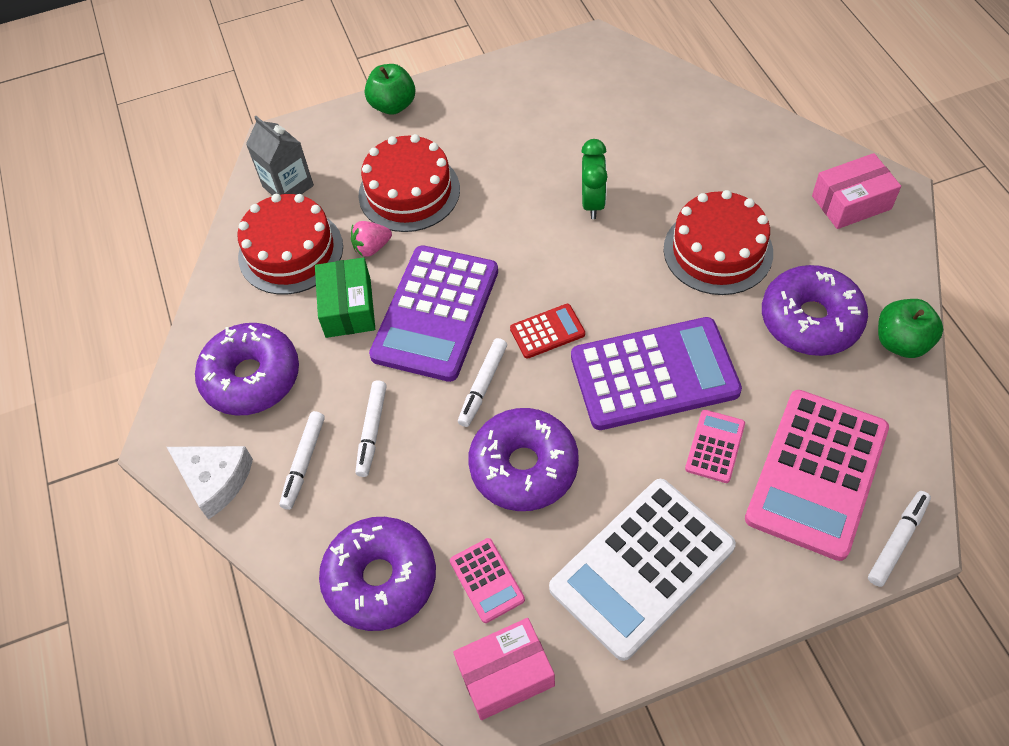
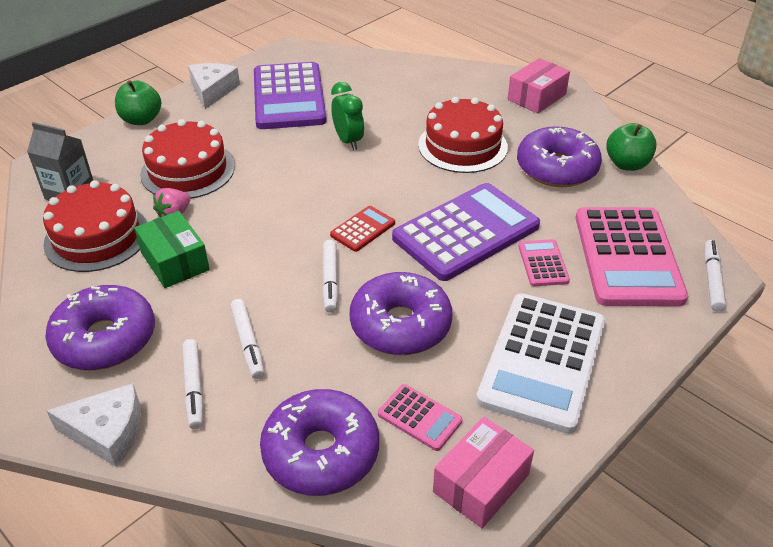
camera: 30 degrees left, 15 degrees down
(435, 313) = (258, 243): purple calculator -> purple calculator (288, 97)
(482, 83) = (212, 90): none -> white cheese

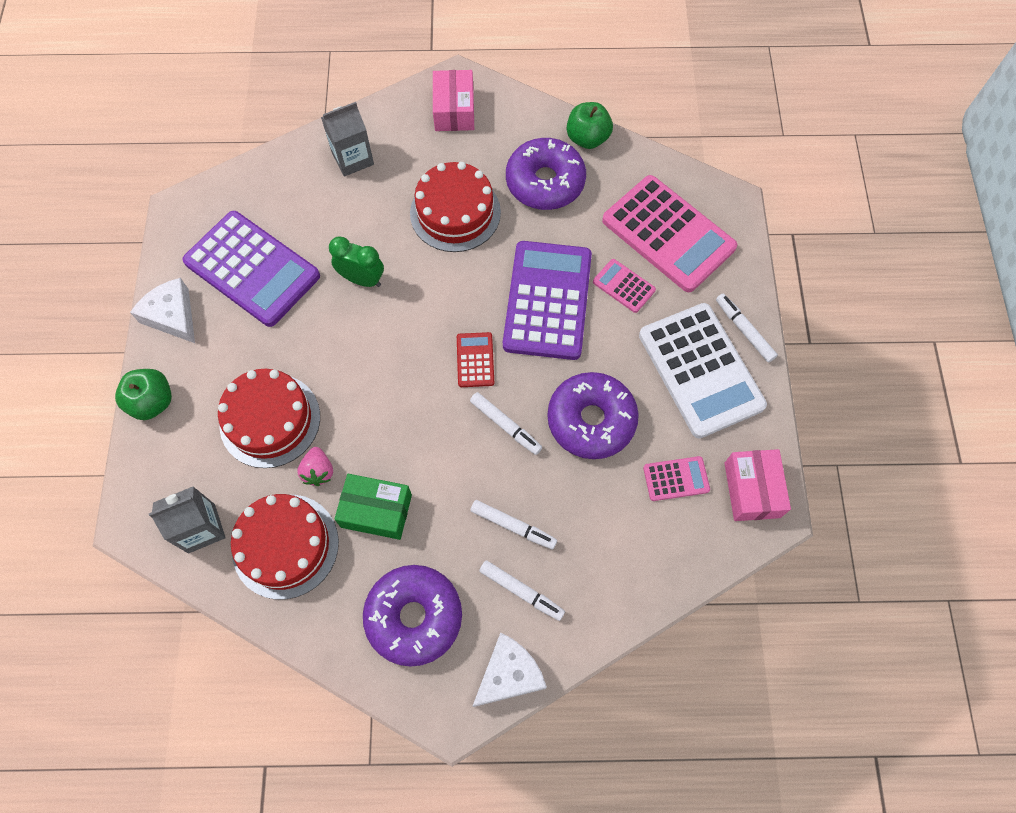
camera: 45 degrees left, 25 degrees up
(321, 452) = (649, 557): purple donut -> none
(429, 83) = (352, 158): none -> grey carton
(712, 279) = (732, 212): white marker -> white marker (744, 330)

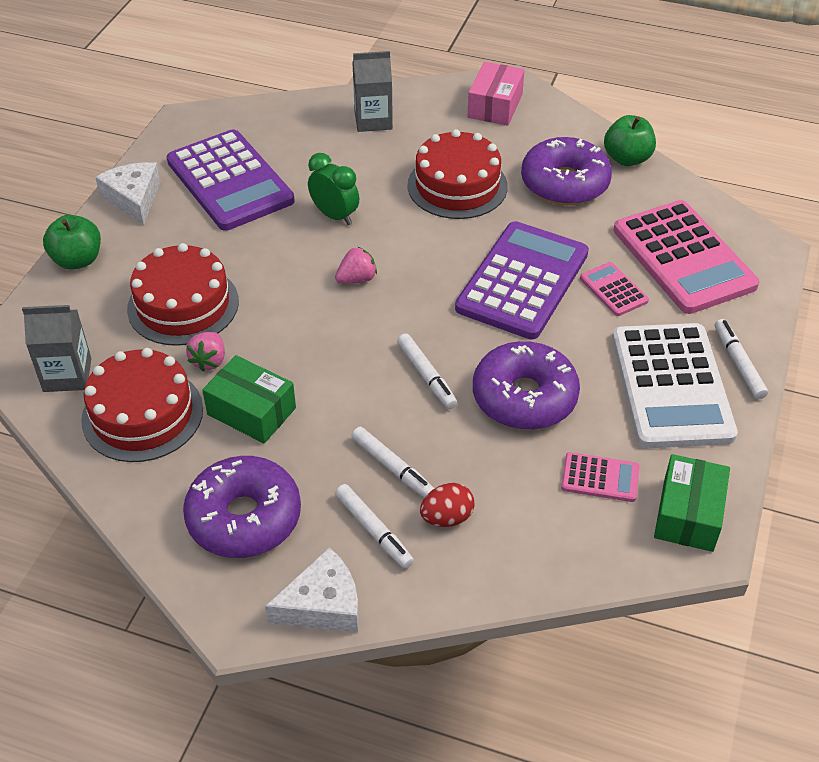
camera: 20 degrees right, 20 degrees down
(409, 343) = (357, 279): none -> pink strawberry
(475, 360) = (420, 311): red calculator -> none
(573, 558) = (447, 518): none -> red egg
(752, 490) = (688, 514): pink box -> green box

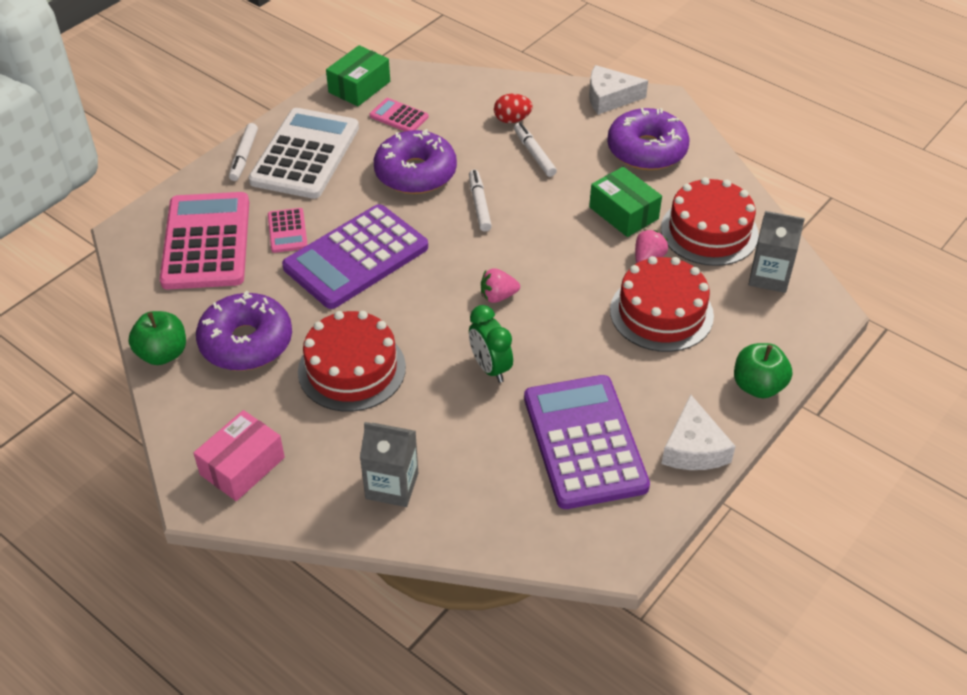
camera: 160 degrees left, 0 degrees up
(374, 530) = (563, 124): white marker -> none

